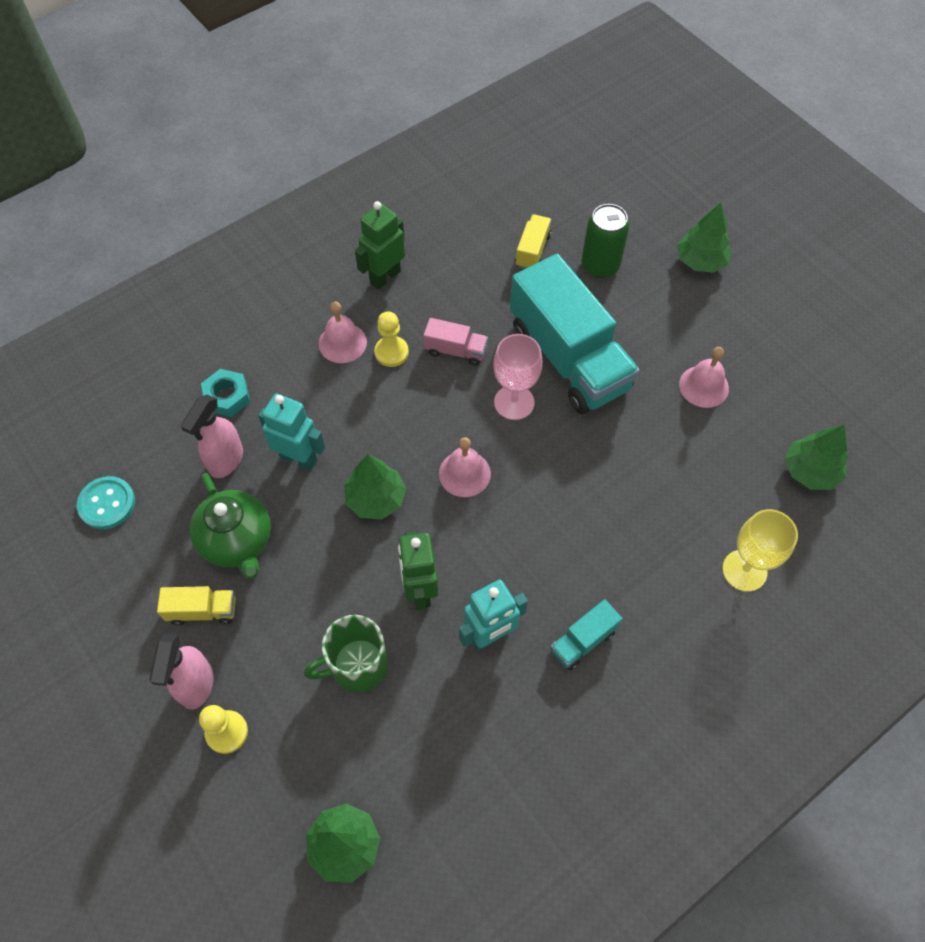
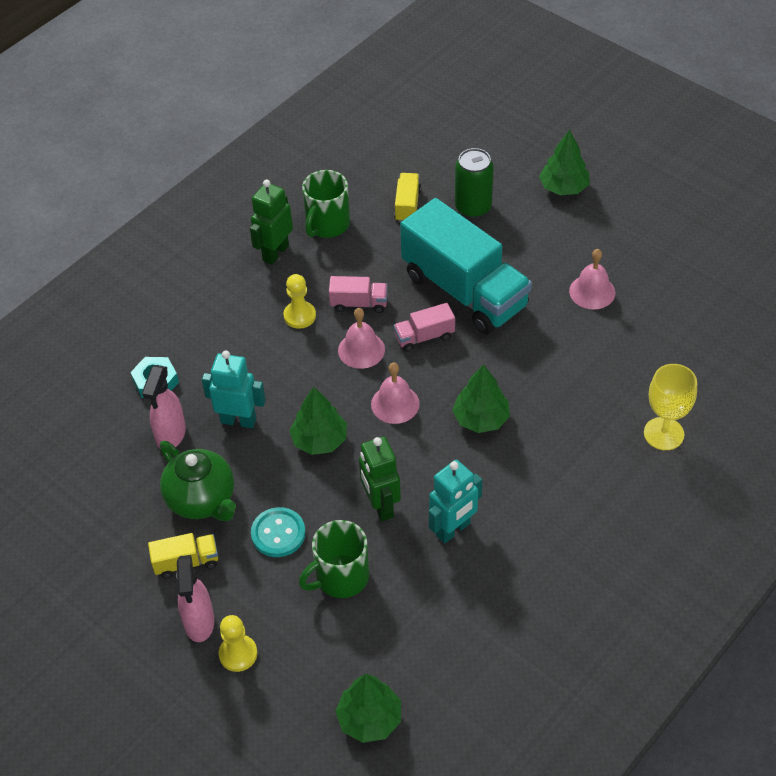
camera: 10 degrees left, 10 degrees down
(107, 504) = (69, 492): turquoise button -> turquoise button (278, 533)
(342, 343) = (251, 316): pink bell -> pink bell (361, 350)
(445, 256) = (327, 224): none -> green mug
(514, 402) = (424, 337): pink goblet -> pink truck
(583, 641) = (536, 517): turquoise truck -> none
(810, 471) = (702, 343): green tree -> green tree (481, 418)

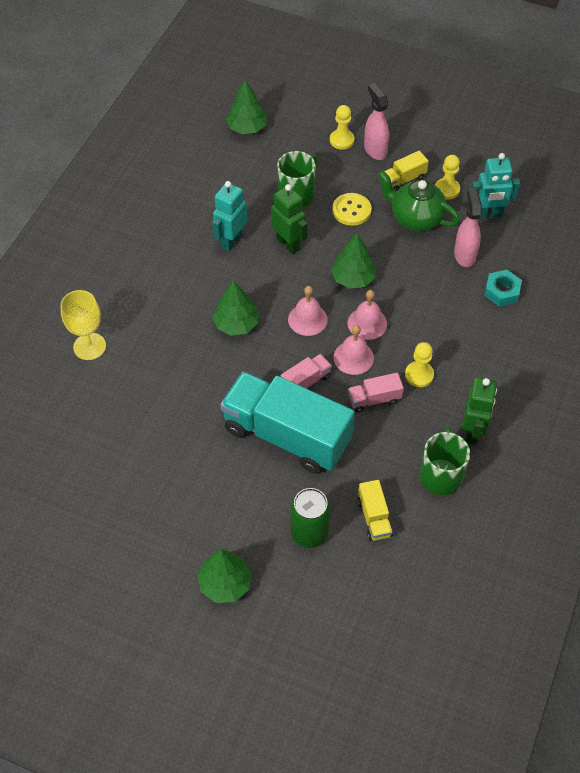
camera: 160 degrees right, 5 degrees up
(138, 532) = (447, 189): none -> yellow pawn
(238, 420) = (421, 278): turquoise robot -> turquoise robot (488, 214)
(278, 533) = (351, 210): turquoise button -> yellow button
(592, 292) = (171, 464): pink bell -> pink bell (367, 323)

